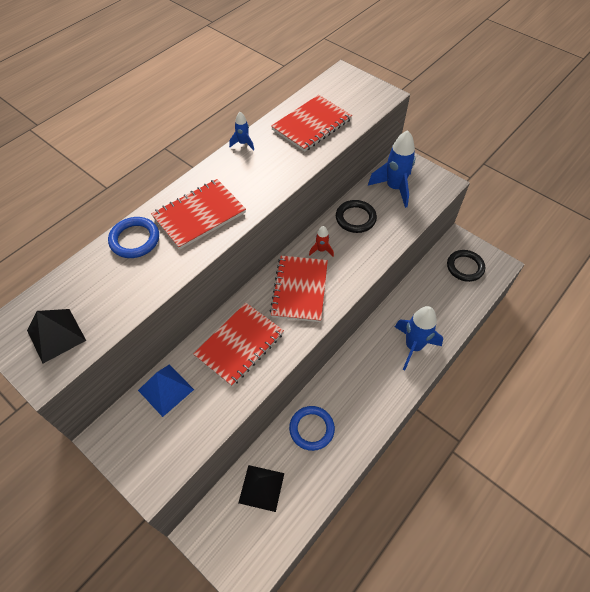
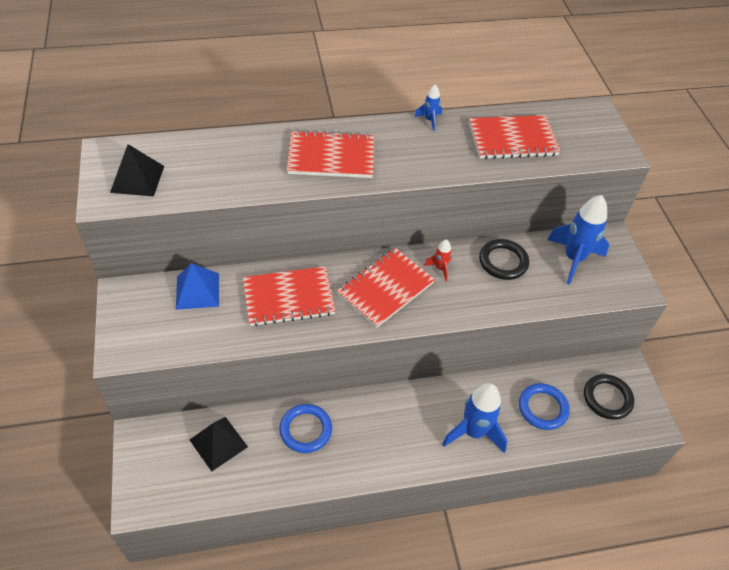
camera: 35 degrees right, 5 degrees down
(135, 240) = (261, 145): blue ring -> blue ring (542, 408)

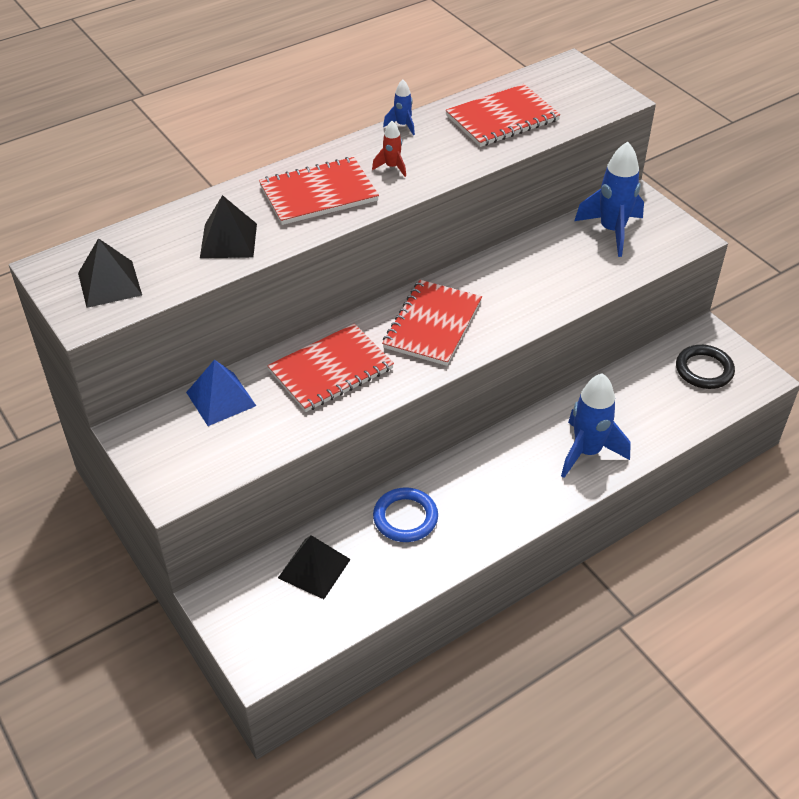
camera: 20 degrees left, 5 degrees down
(241, 173) = (228, 240): none -> black pyramid
(440, 268) = (479, 285): red rocket -> red rocket (392, 167)
(503, 262) = (541, 257): black ring -> none
(542, 408) = (645, 403): blue ring -> none

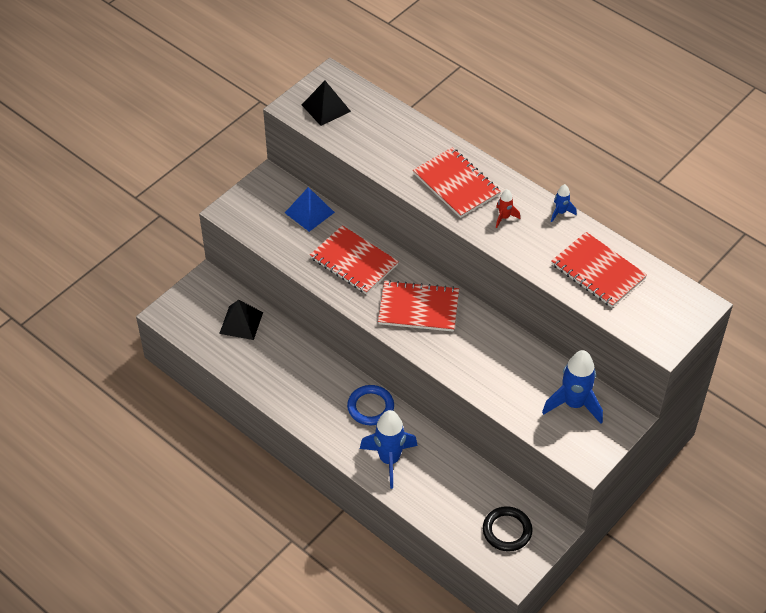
camera: 75 degrees right, 5 degrees up
(228, 240) = (388, 151): black pyramid -> none
(405, 518) = (295, 362): blue ring -> blue ring (370, 407)

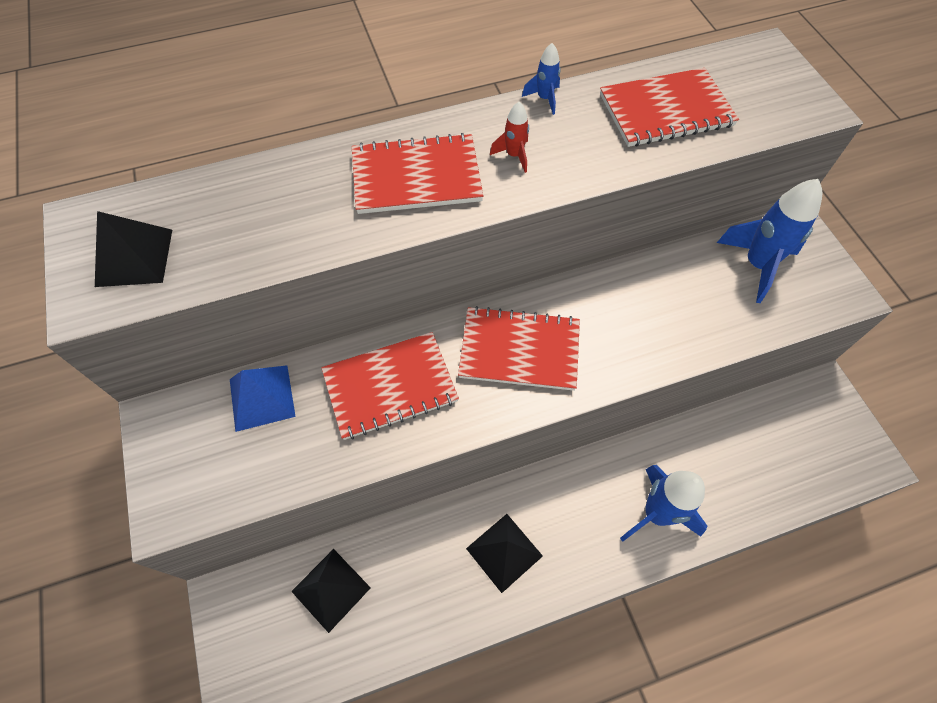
camera: 60 degrees left, 10 degrees up
(314, 392) = (504, 552): none -> black pyramid
(370, 407) = (565, 492): blue ring -> none
(418, 308) = (519, 350): red notebook -> red notebook turned 60 degrees clockwise
(507, 531) = (812, 436): black ring -> none

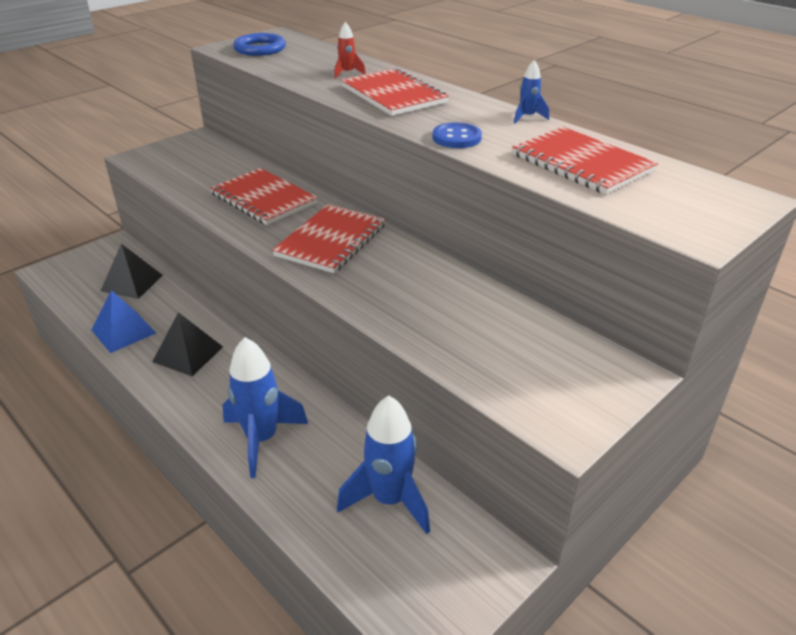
camera: 65 degrees right, 25 degrees down
(134, 257) = (260, 49): black pyramid -> blue ring
(261, 397) = (229, 161): blue pyramid -> blue pyramid (123, 331)
(514, 155) = (450, 118): red rocket -> red rocket (347, 73)
(519, 350) = (331, 241): red notebook -> red notebook turned 45 degrees clockwise
(567, 171) = (456, 138): none -> blue button
(757, 265) = (542, 352): blue rocket -> blue rocket (389, 500)

